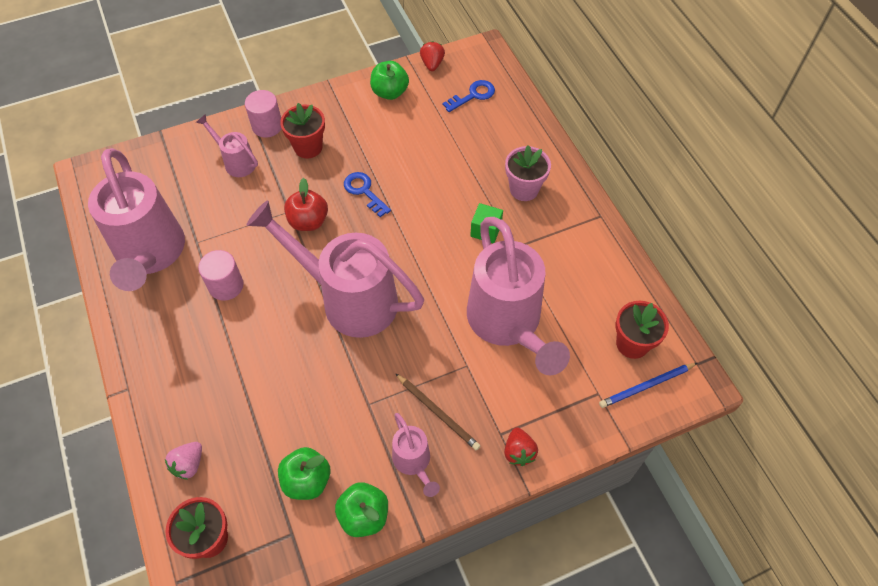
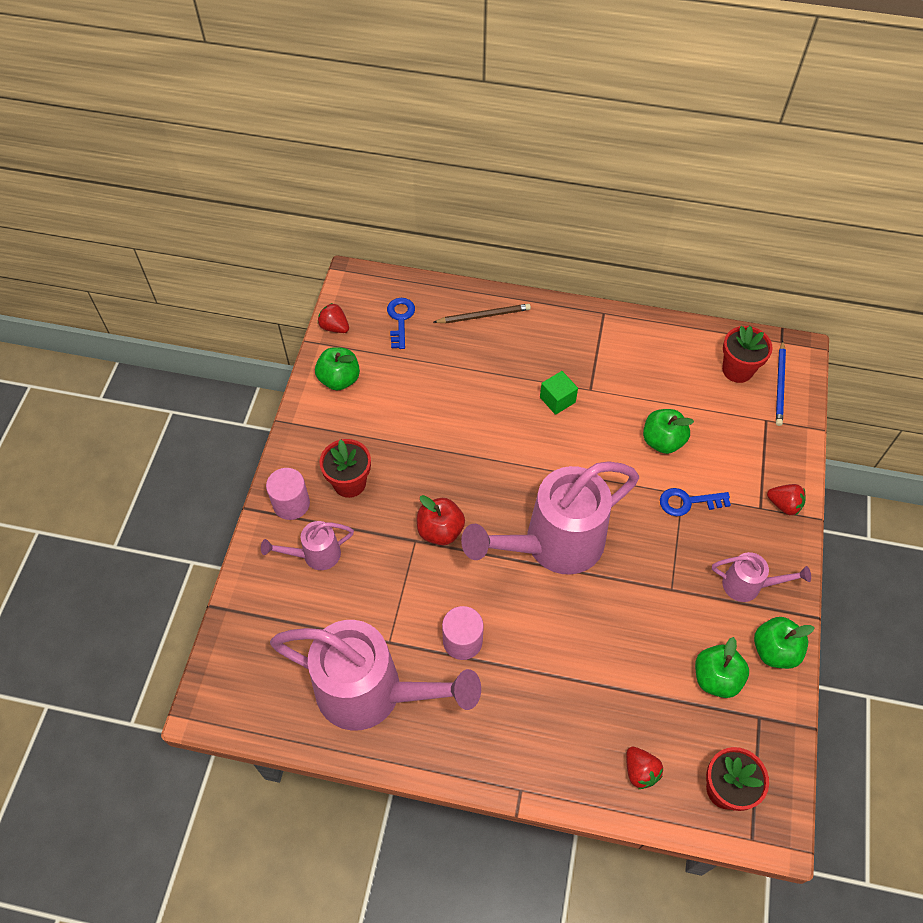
camera: 55 degrees left, 0 degrees up
(189, 464) = (640, 771): pink strawberry -> red strawberry
(364, 191) = (442, 466): blue key -> blue key (688, 502)
(438, 413) = (713, 541): brown pencil -> brown pencil (484, 315)
(508, 324) = (662, 441): pink watering can -> green apple
(524, 189) = (535, 347): pink flower pot -> none

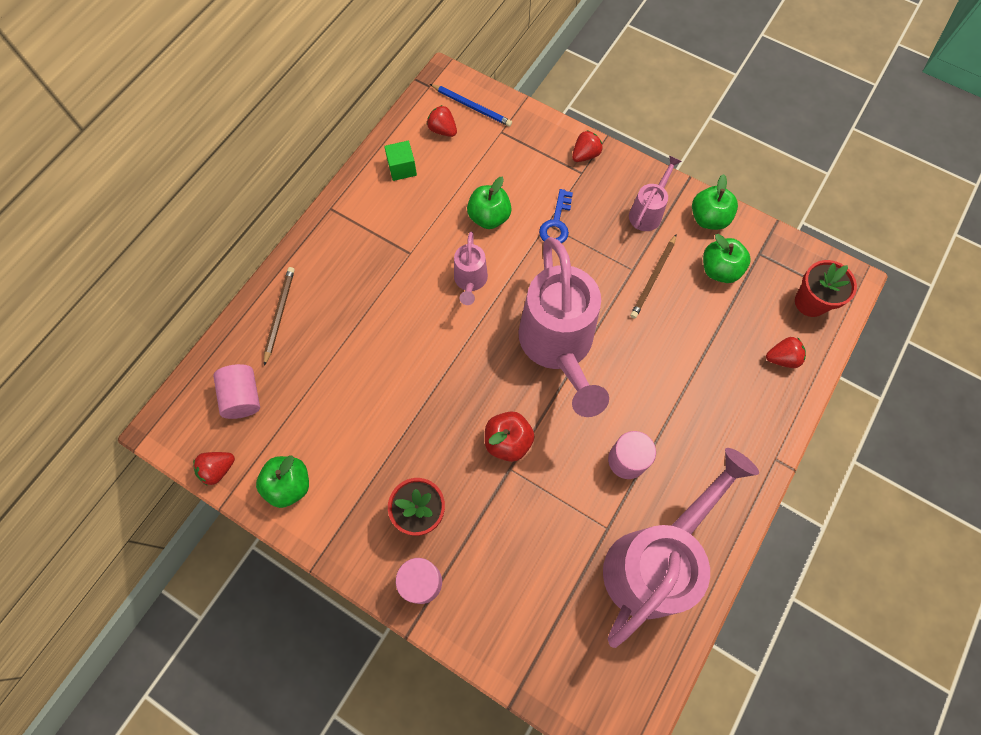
camera: 70 degrees left, 10 degrees up
(315, 555) = (490, 573): pink watering can -> pink watering can (470, 281)
(400, 319) = (243, 397): blue key -> pink cylinder
(557, 400) = (408, 285): green cube -> green cube (402, 168)
(671, 612) = (653, 278): none -> brown pencil
(737, 370) = (442, 130): red flower pot -> red strawberry

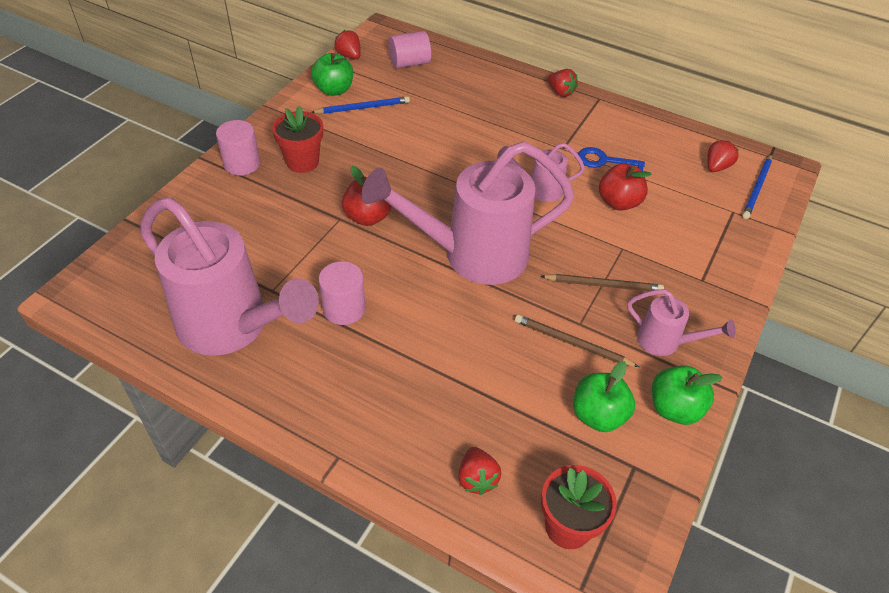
camera: 85 degrees right, 20 degrees down
(279, 314) = (486, 76): brown pencil -> brown pencil (603, 285)
(327, 450) = (363, 108): none -> blue pencil
(402, 168) = (658, 140): green cube -> none
(489, 217) = (618, 202): green apple -> red apple
(556, 223) = (626, 256): blue key -> blue key (604, 161)
(585, 155) = (729, 283): red strawberry -> red strawberry (560, 92)

